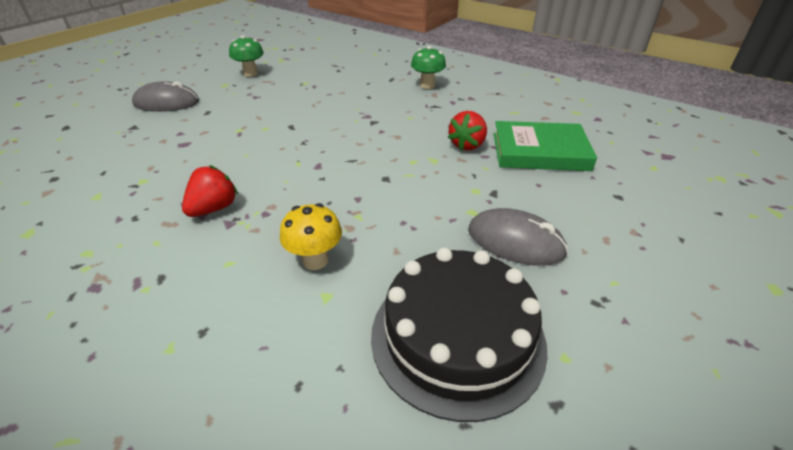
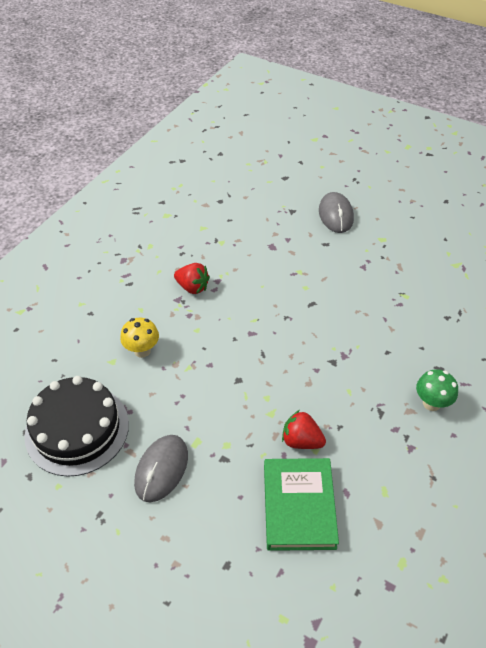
camera: 85 degrees right, 10 degrees up
(250, 73) = (412, 250): green mushroom -> none

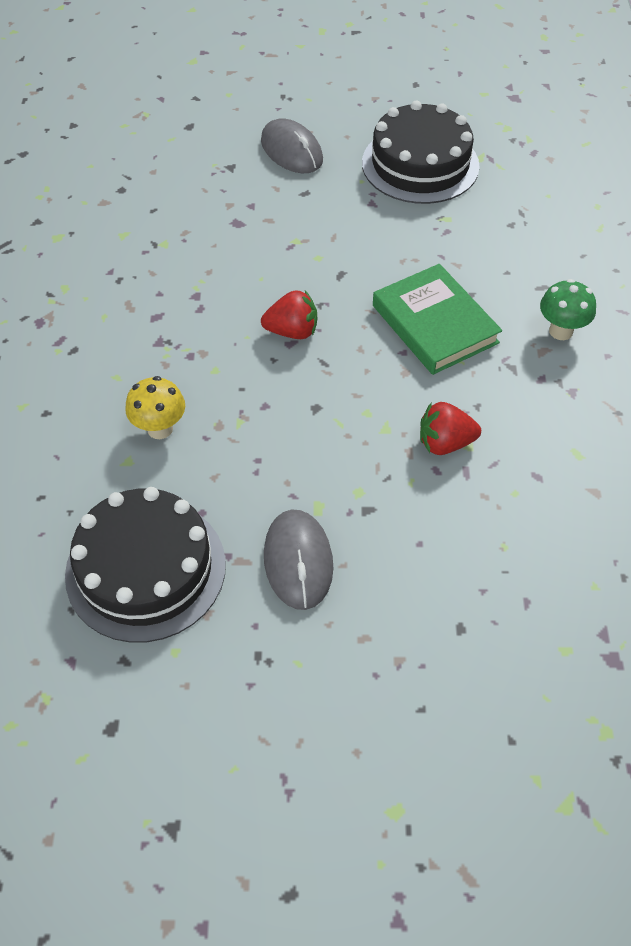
camera: 30 degrees left, 5 degrees up
(192, 287) = (168, 318): red strawberry -> red strawberry (292, 331)
(299, 506) = (495, 518): green book -> green book (435, 324)
(412, 254) = (420, 164): none -> black cake

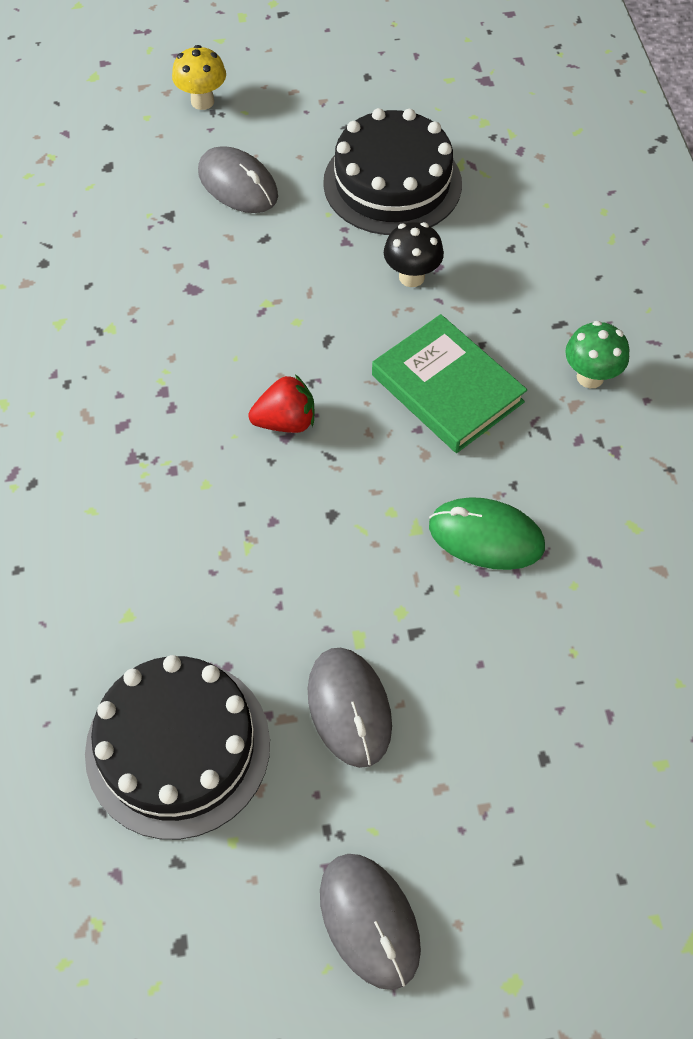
camera: 10 degrees left, 5 degrees up
(160, 429) = (157, 569): yellow mushroom -> yellow mushroom (202, 101)
(279, 735) = (369, 920): none -> grey mouse
(422, 236) = (411, 277): none -> black mushroom
(445, 443) = (486, 536): red strawberry -> green mouse

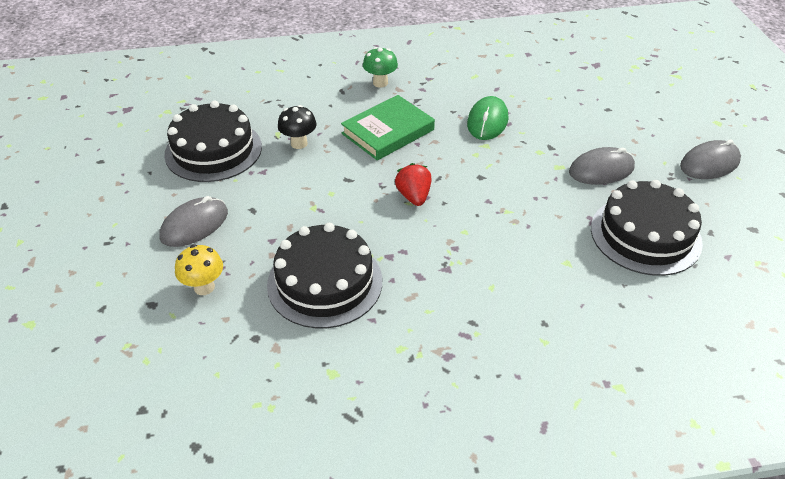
camera: 90 degrees left, 15 degrees down
(122, 323) = (325, 282): none -> black cake
(202, 101) = (93, 249): yellow mushroom -> yellow mushroom (204, 287)

